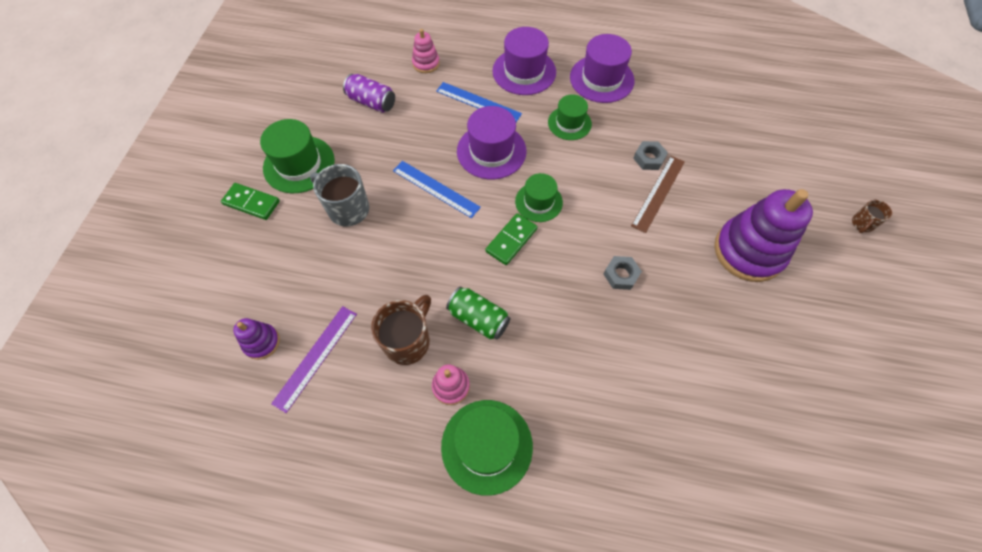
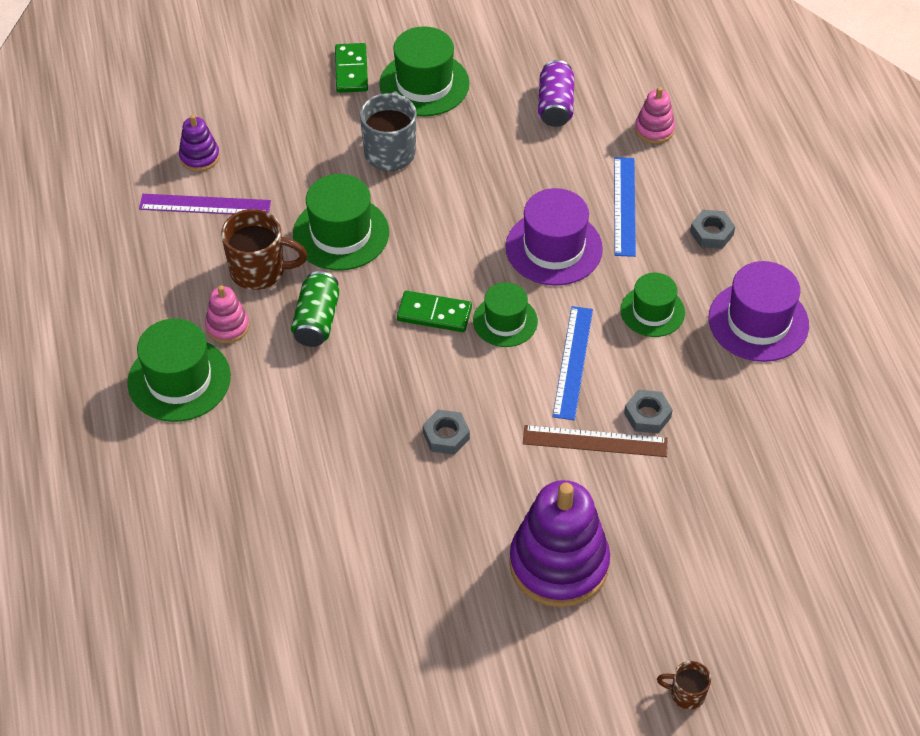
camera: 65 degrees right, 10 degrees down
(404, 270) = (341, 233): none -> green hat
(436, 189) = (465, 217): blue ruler -> blue ruler (573, 362)
(524, 71) = (711, 233): purple hat -> grey nut

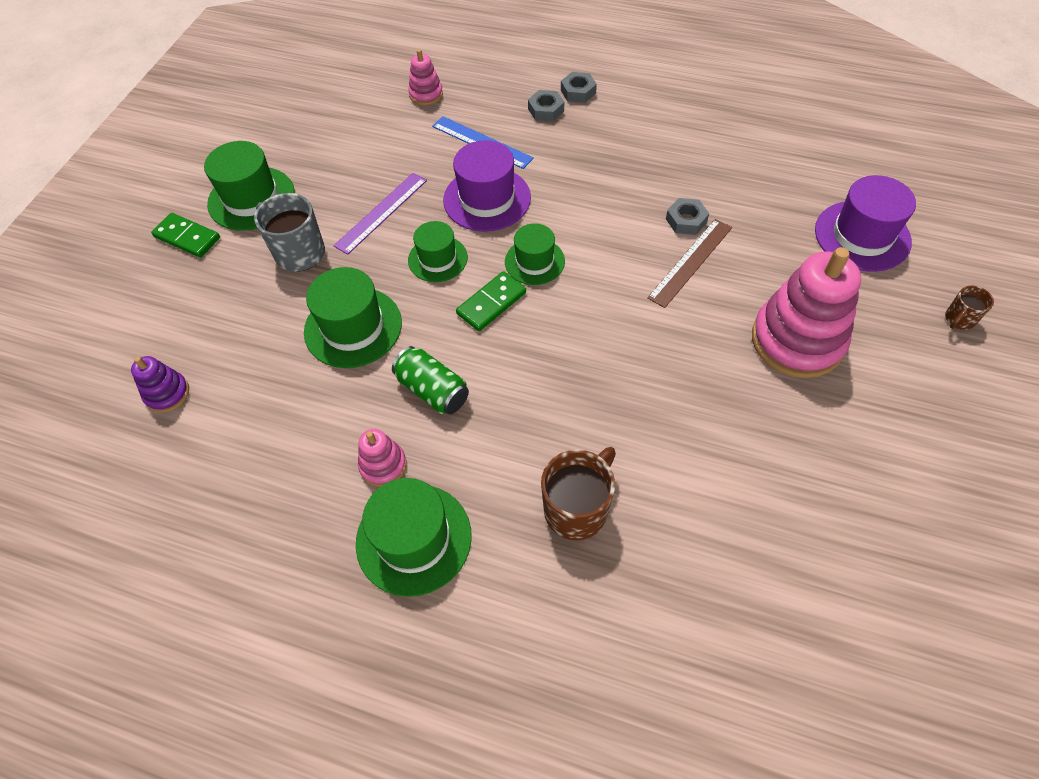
camera: 55 degrees left, 5 degrees up
(205, 205) = (227, 416): purple ruler -> purple ruler (381, 212)
(259, 271) = (341, 408): brown mug -> brown mug (577, 508)
(446, 436) = (623, 355): grey nut -> grey nut (578, 92)
(555, 106) = (352, 134): purple can -> none
(559, 564) = (797, 340): purple stacking toy -> pink stacking toy
(573, 362) = (605, 239): blue ruler -> none
(652, 311) = (591, 173): green hat -> green hat (437, 259)
(758, 321) = (643, 124): purple hat -> purple hat (862, 236)

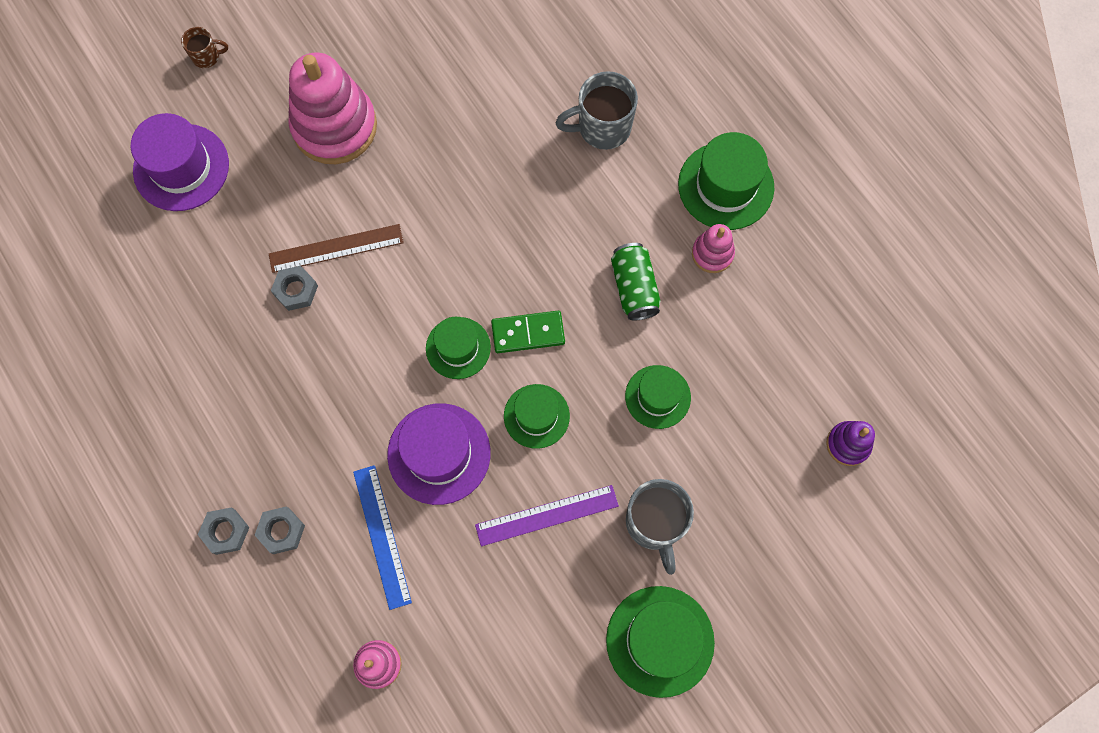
camera: 145 degrees left, 15 degrees up
(187, 237) = (751, 632): green domino -> none
(353, 327) = (657, 397): green hat -> green hat, size x0.65
(577, 508) = (602, 128): brown mug -> grey mug

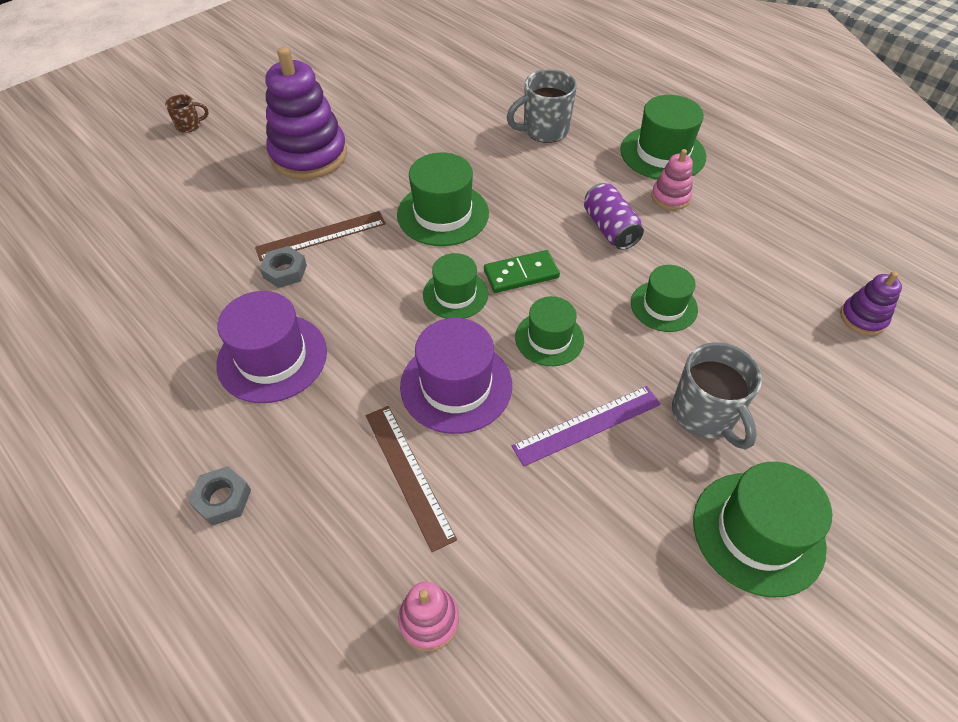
camera: 10 degrees left, 20 degrees down
(181, 167) = (166, 197): purple hat -> purple hat (272, 358)
(281, 531) = (290, 488): grey nut -> none
(335, 126) = (309, 155): pink stacking toy -> purple stacking toy
(382, 536) = (408, 474): blue ruler -> brown ruler
(465, 238) = (443, 214): none -> green hat
(634, 288) = (610, 229): green can -> purple can

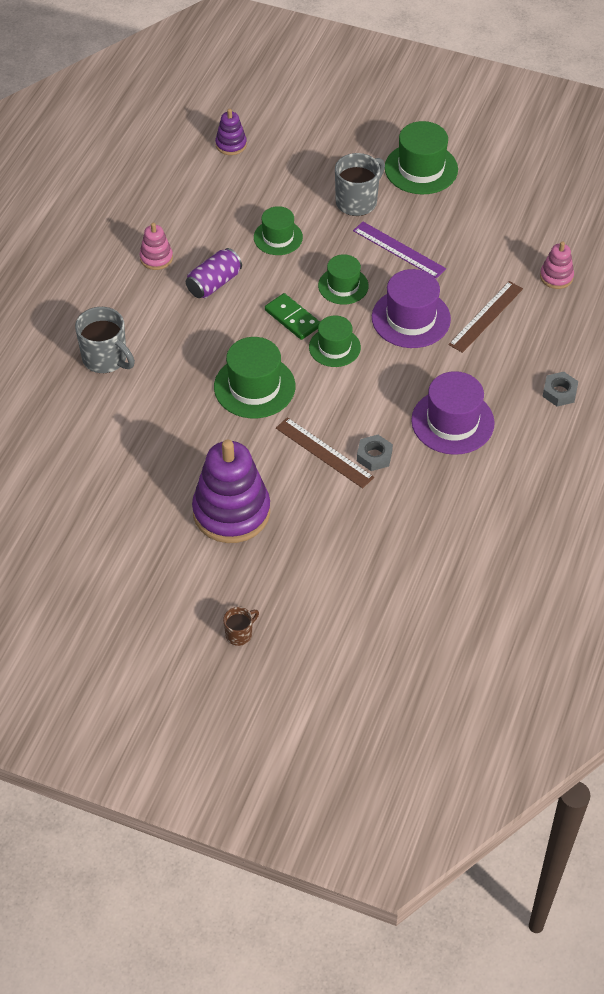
camera: 115 degrees left, 0 degrees up
(189, 125) = (239, 634): brown mug -> brown mug turned 90 degrees clockwise
(662, 153) = (99, 274): green hat -> none

